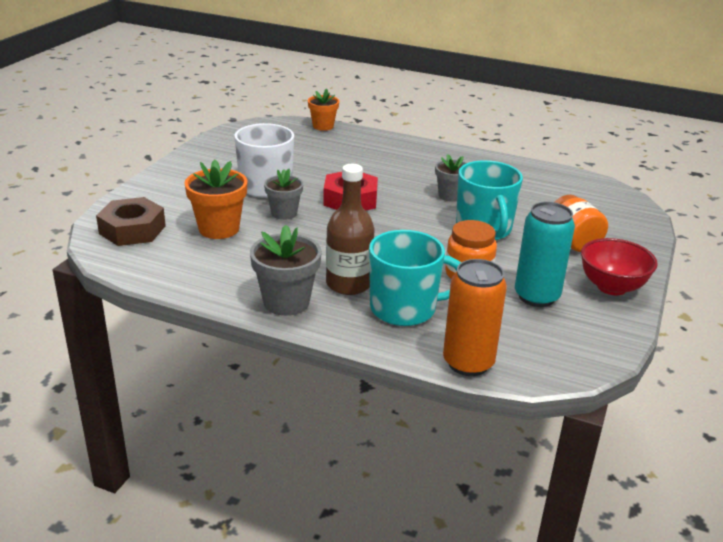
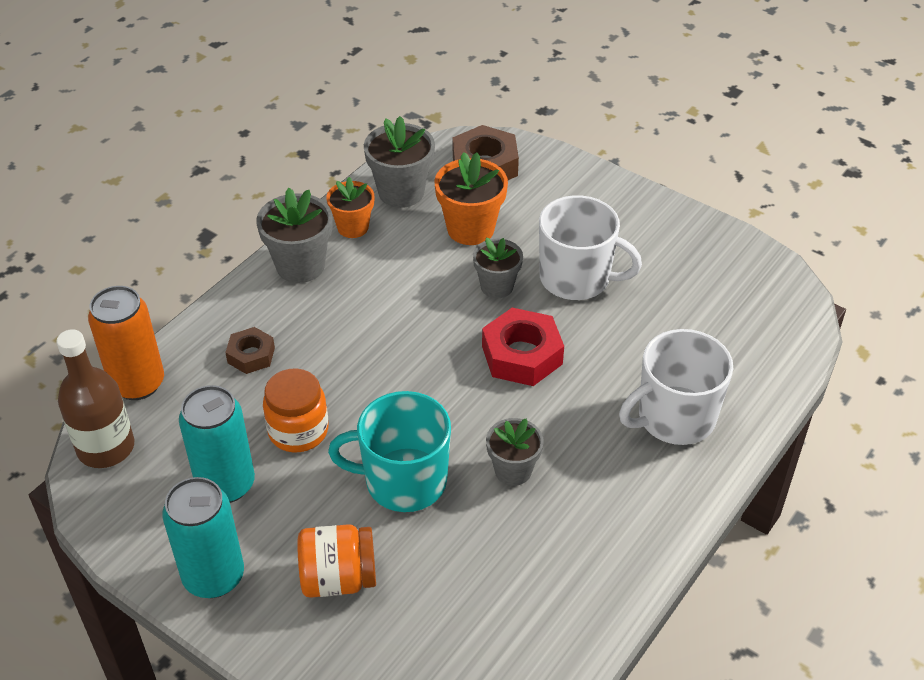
camera: 105 degrees right, 15 degrees up
(174, 265) = (401, 192): none -> grey flower pot
(323, 126) = (789, 366): orange flower pot -> orange flower pot (353, 227)
(348, 284) = (316, 318): brown bottle -> brown bottle (106, 447)
(380, 153) = (674, 418): none -> white mug
(405, 309) = (251, 355): turquoise mug -> brown nut
(611, 287) = (214, 576): red bowl -> turquoise can

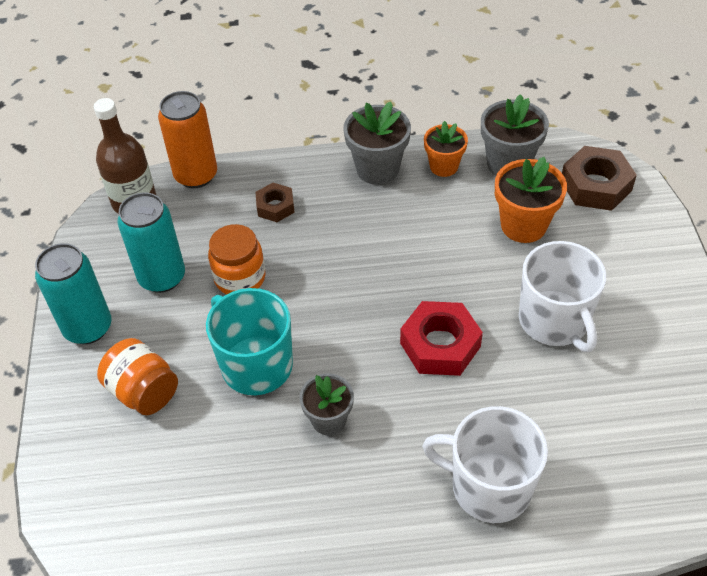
camera: 50 degrees right, 5 degrees up
(497, 286) = (487, 281): grey flower pot -> none

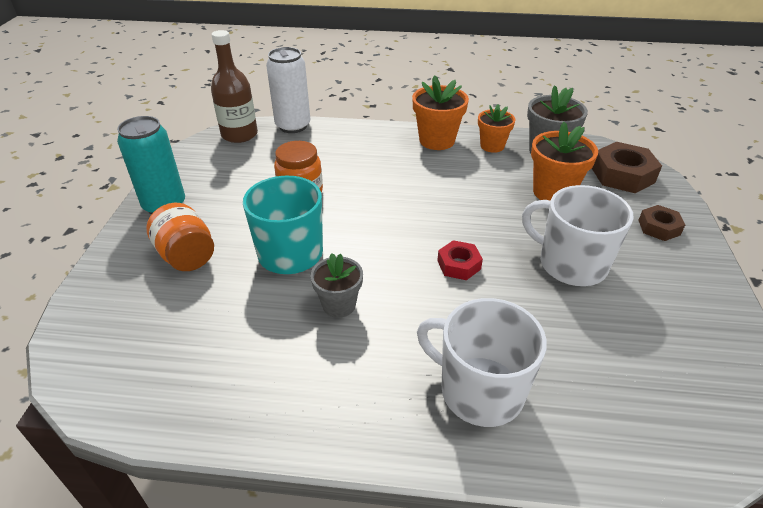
camera: 10 degrees right, 10 degrees down
(162, 277) = (239, 182): turquoise can -> none
(196, 175) = (293, 126): orange can -> white can
(275, 206) = (347, 152): brown nut -> brown nut (659, 227)
(377, 169) = (437, 140): grey flower pot -> orange flower pot
(440, 345) = (459, 265): red nut -> red nut, size x0.59
(554, 321) = (570, 264): white mug -> white mug turned 135 degrees clockwise

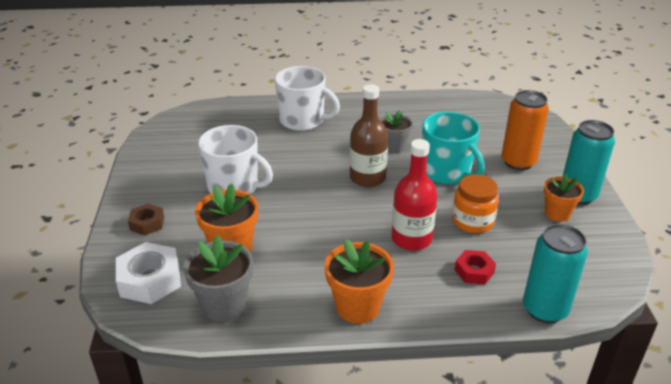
camera: 170 degrees right, 5 degrees down
(187, 256) = (518, 162): orange jar -> orange can
(239, 134) = (595, 286): brown bottle -> brown bottle (367, 178)
(293, 126) = (545, 309): white can -> turquoise can
(371, 182) = (411, 239): none -> red bottle
(459, 265) = (319, 177): red nut -> red nut (474, 271)
(492, 146) = (290, 306): orange flower pot -> orange flower pot (557, 213)
(622, 175) = (150, 280): brown nut -> white nut

